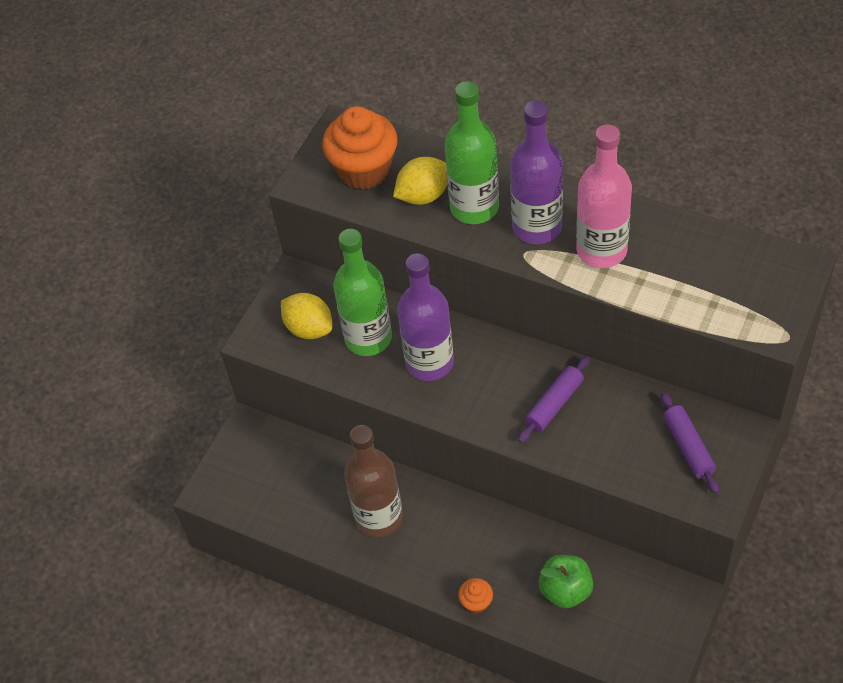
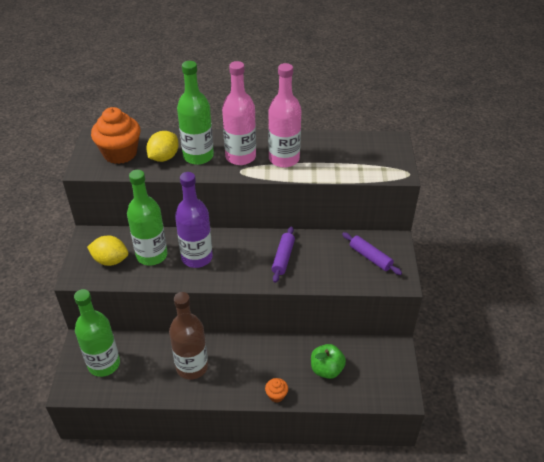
camera: 30 degrees left, 10 degrees down
(265, 471) = (104, 364): none -> green bottle
(537, 227) = (240, 157): purple bottle -> pink bottle

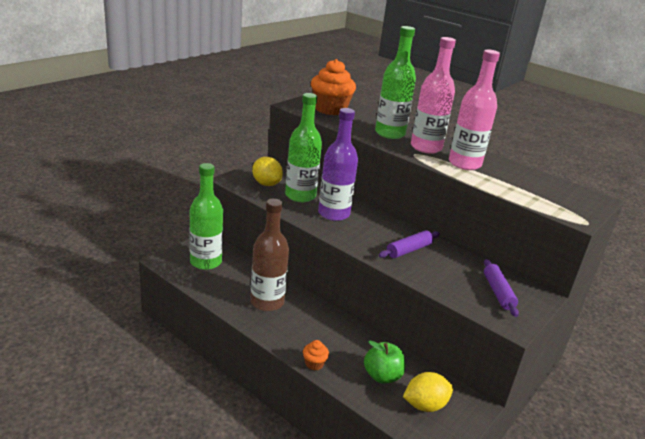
camera: 35 degrees right, 15 degrees down
(164, 157) = (361, 123): yellow lemon -> yellow lemon (425, 405)

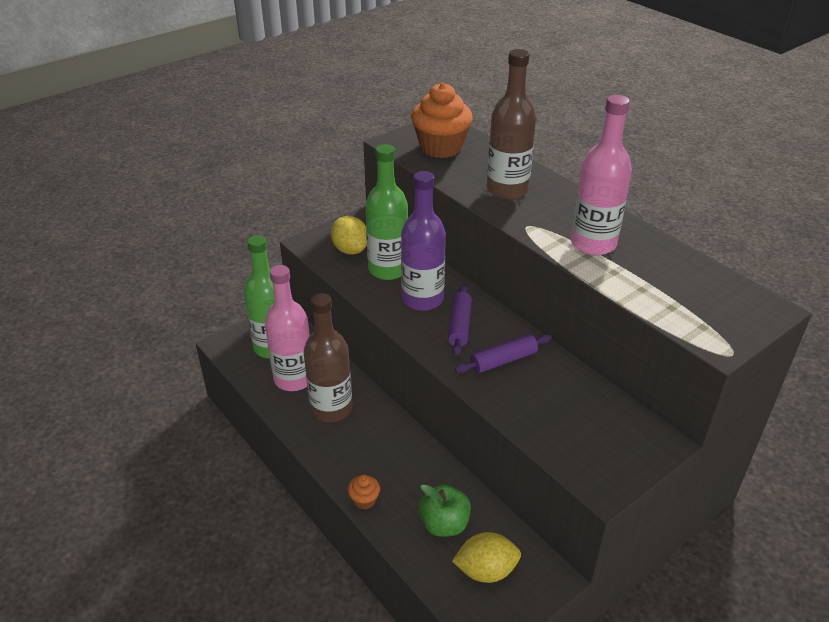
camera: 15 degrees right, 10 degrees up
(390, 133) = (507, 190): green bottle -> brown bottle
(426, 147) = (549, 214): pink bottle -> pink bottle (294, 379)
(498, 292) = (602, 434): purple rolling pin -> purple rolling pin (459, 326)

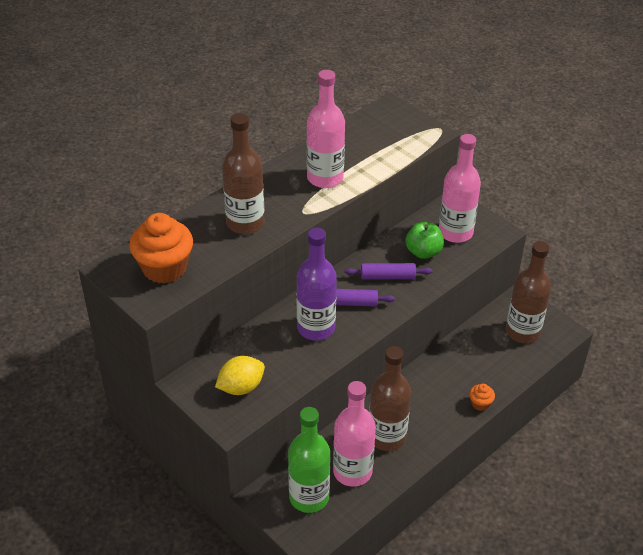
camera: 95 degrees left, 5 degrees up
(388, 269) = (273, 355): green bottle -> none
(444, 524) = (491, 355): green apple -> green apple (423, 252)
(486, 570) = (522, 332): yellow lemon -> brown bottle
(503, 360) = (388, 277): purple rolling pin -> purple rolling pin turned 60 degrees counterclockwise
(595, 435) = (455, 232): none -> pink bottle

